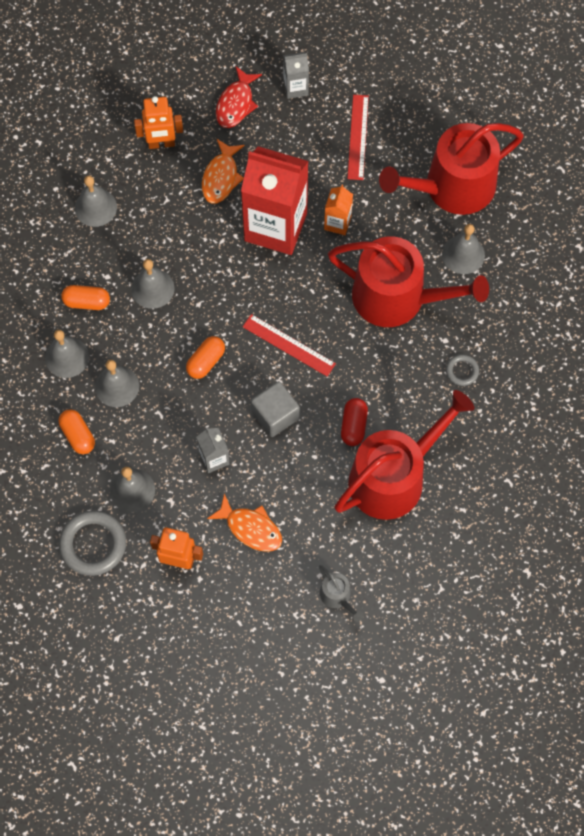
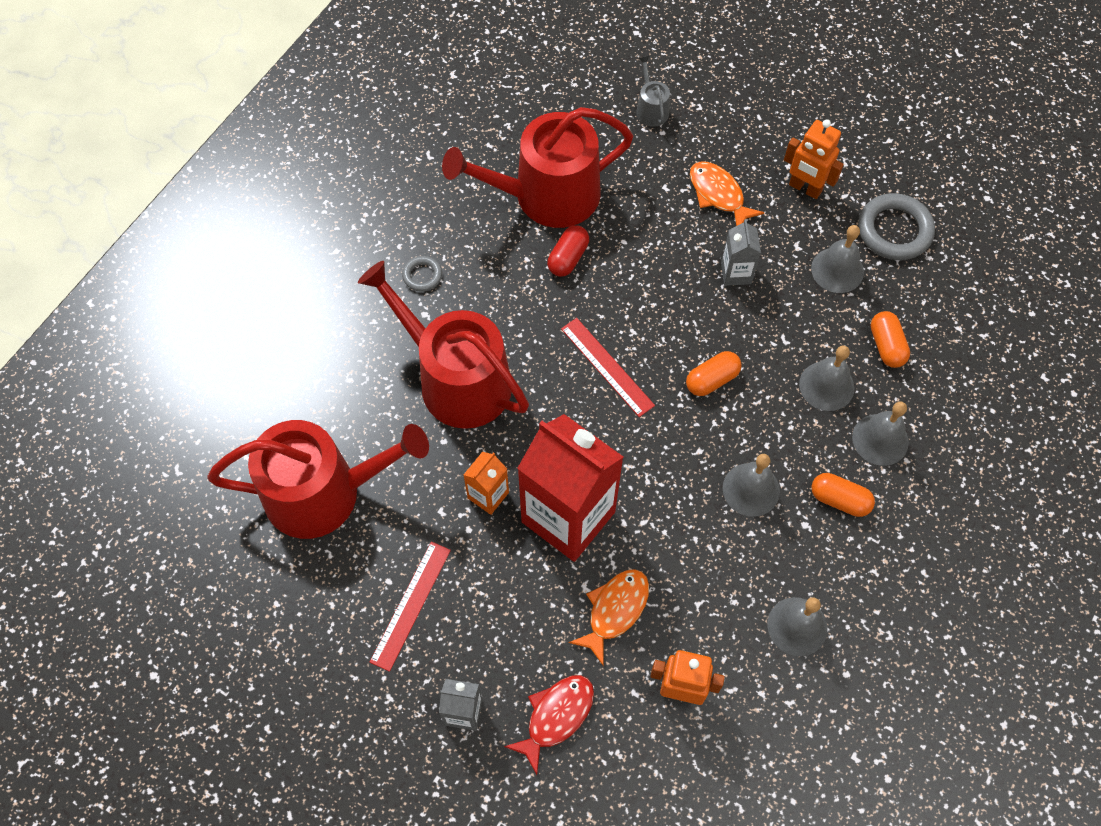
camera: 160 degrees left, 5 degrees down
(275, 415) = (651, 296): grey cube -> none
(463, 254) = (354, 404): grey bell -> none

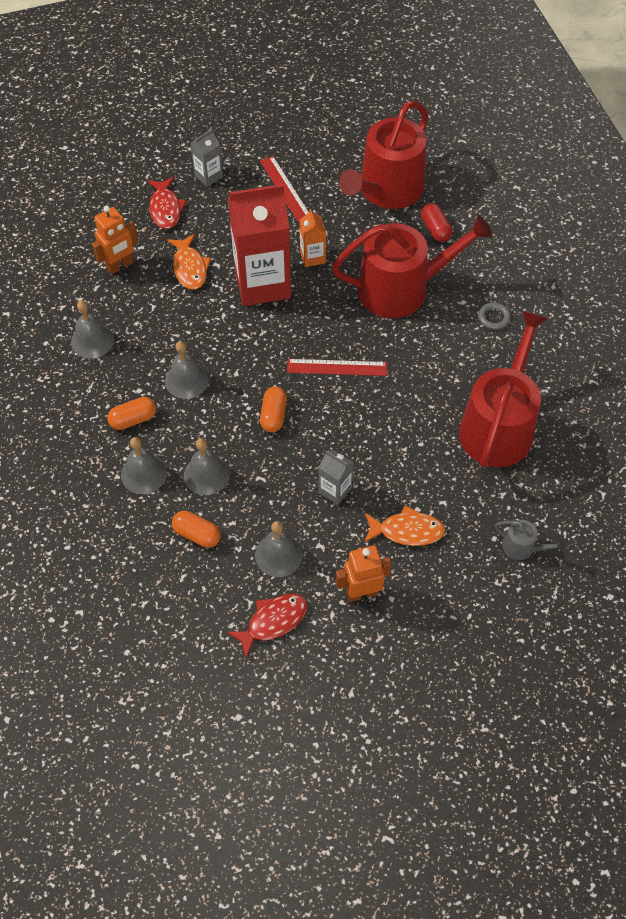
camera: 130 degrees right, 5 degrees down
(568, 258) = (436, 402): red capsule -> red capsule (435, 229)
(894, 230) = (273, 621): grey ring -> red fish

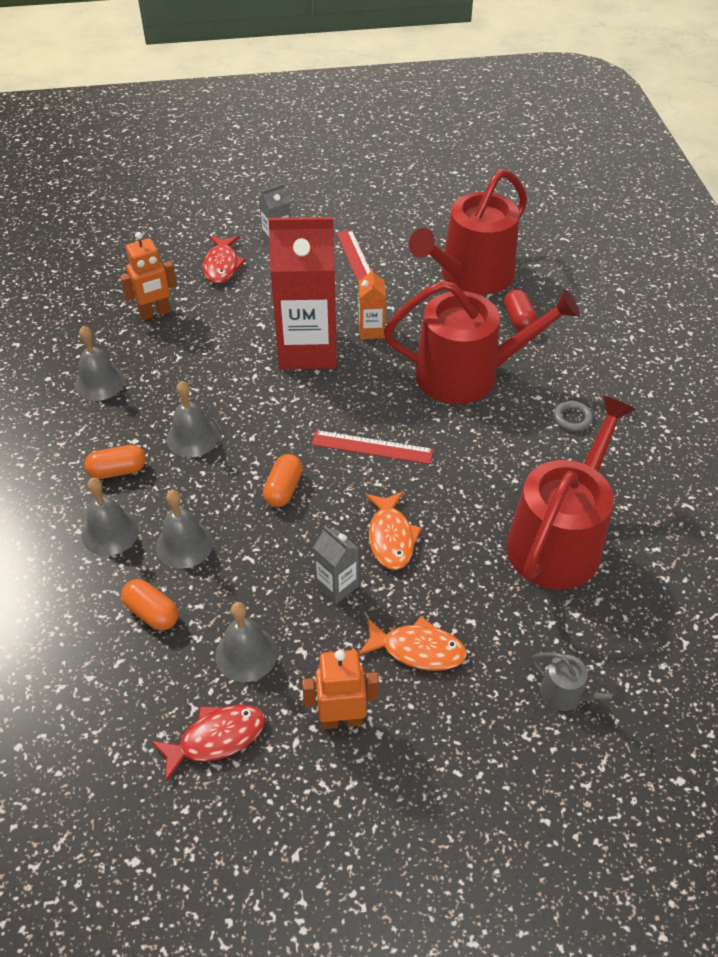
camera: 10 degrees right, 10 degrees down
(190, 268) = (231, 324): orange fish -> orange fish (391, 537)

